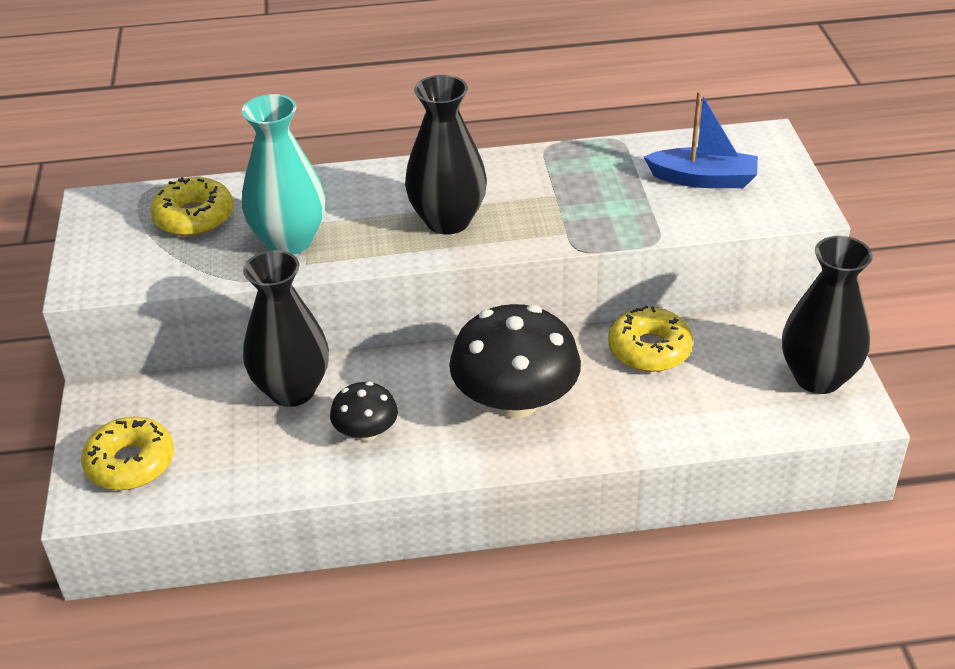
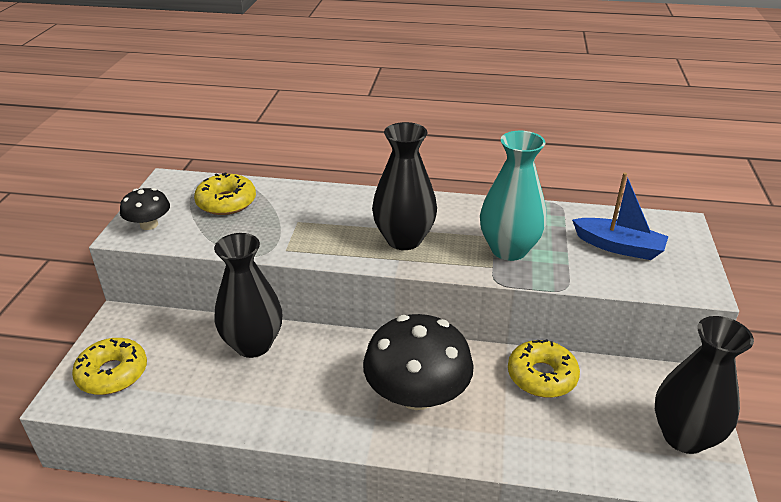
camera: 15 degrees right, 5 degrees down
(289, 241) = (282, 231): turquoise vase -> turquoise vase (509, 249)
(366, 432) = (291, 392): black mushroom -> black mushroom (149, 224)

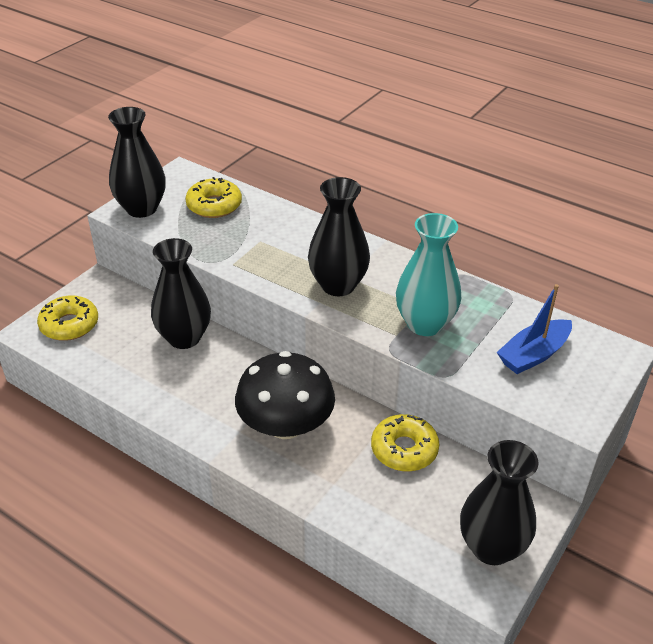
camera: 25 degrees right, 5 degrees up
(149, 224) = (141, 208): black mushroom -> black vase
(618, 247) = (533, 355): blue boat -> blue boat turned 90 degrees clockwise

